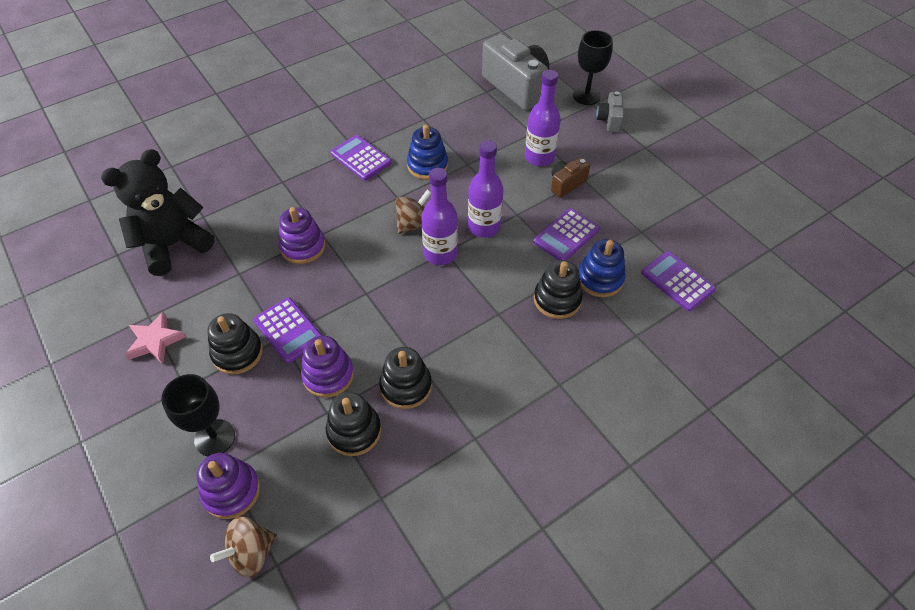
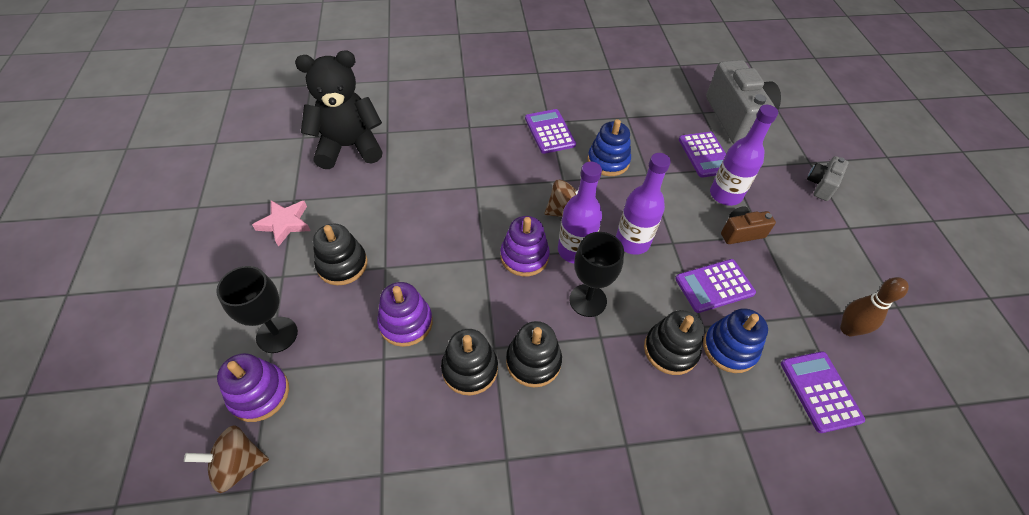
camera: 25 degrees right, 0 degrees up
(288, 330) = (396, 263): purple calculator -> purple calculator (705, 155)
(303, 247) = (453, 192): purple stacking toy -> purple stacking toy (524, 256)
(354, 431) = (397, 390): black stacking toy -> black stacking toy (533, 361)
(586, 96) = (807, 152): black goblet -> black goblet (588, 300)
(677, 227) = (848, 329): none -> brown bowling pin

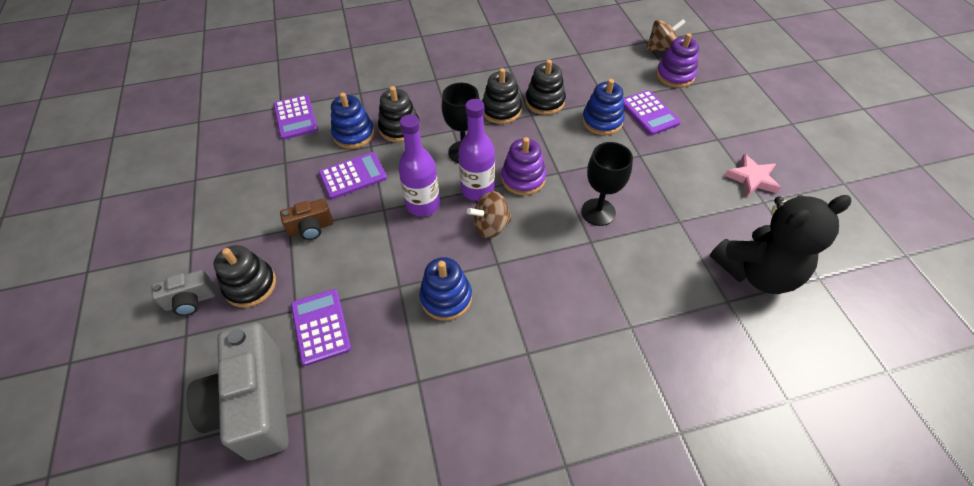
camera: 175 degrees right, 0 degrees up
(277, 335) = (689, 104): black goblet -> black goblet (598, 212)
(342, 265) = (676, 152): black stacking toy -> black stacking toy (250, 285)
(406, 323) = (602, 121): purple stacking toy -> blue stacking toy
(549, 132) = (524, 334): purple calculator -> purple calculator (649, 113)
(725, 195) = (313, 271): purple bottle -> none
(821, 185) = (191, 301): grey camera -> grey camera turned 45 degrees clockwise
(848, 329) = (250, 158): brown bowling pin -> none

